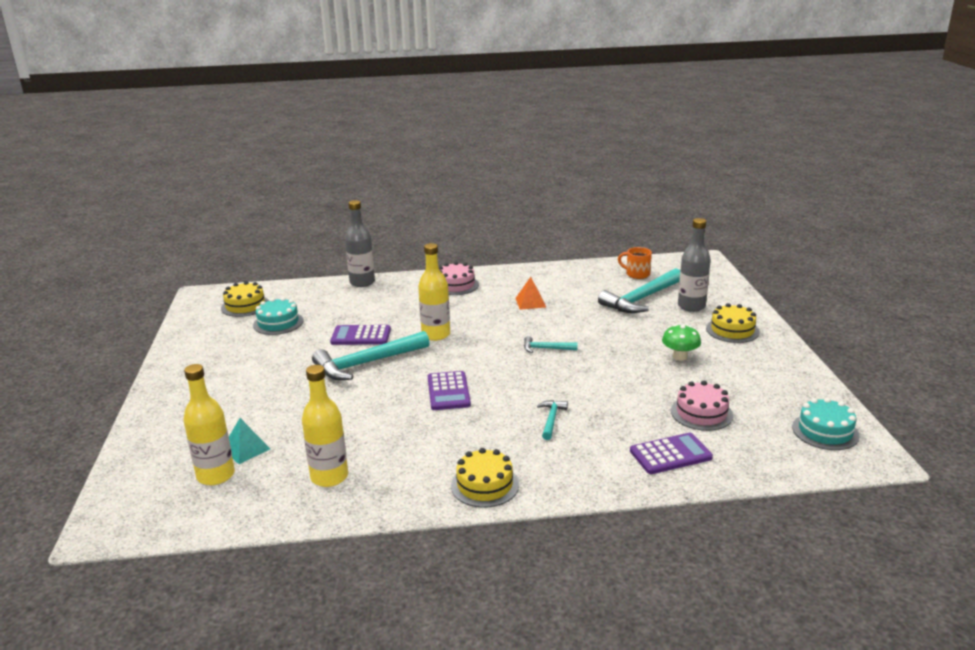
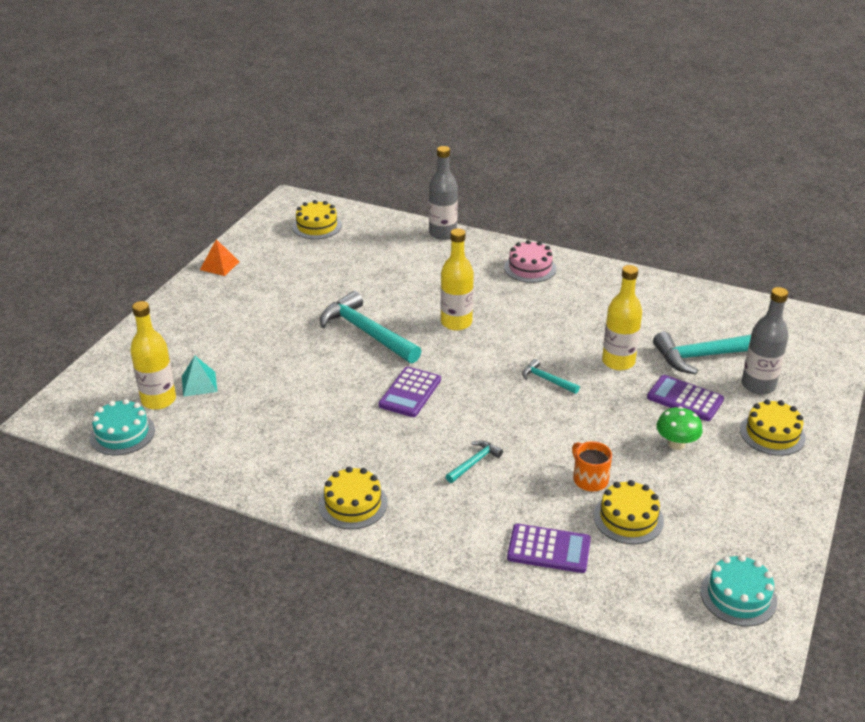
camera: 30 degrees right, 10 degrees up
(278, 323) = (329, 257): turquoise cake -> turquoise cake (122, 434)
(329, 477) = (239, 439): yellow bottle -> yellow bottle (618, 362)
(361, 336) = (387, 299): purple calculator -> purple calculator (685, 399)
(367, 363) = (367, 332): turquoise hammer -> turquoise hammer turned 45 degrees clockwise
(530, 302) = (585, 317): orange pyramid -> orange pyramid (219, 265)
(637, 274) = (739, 320): orange mug -> orange mug (589, 479)
(701, 413) = (628, 518): pink cake -> yellow cake

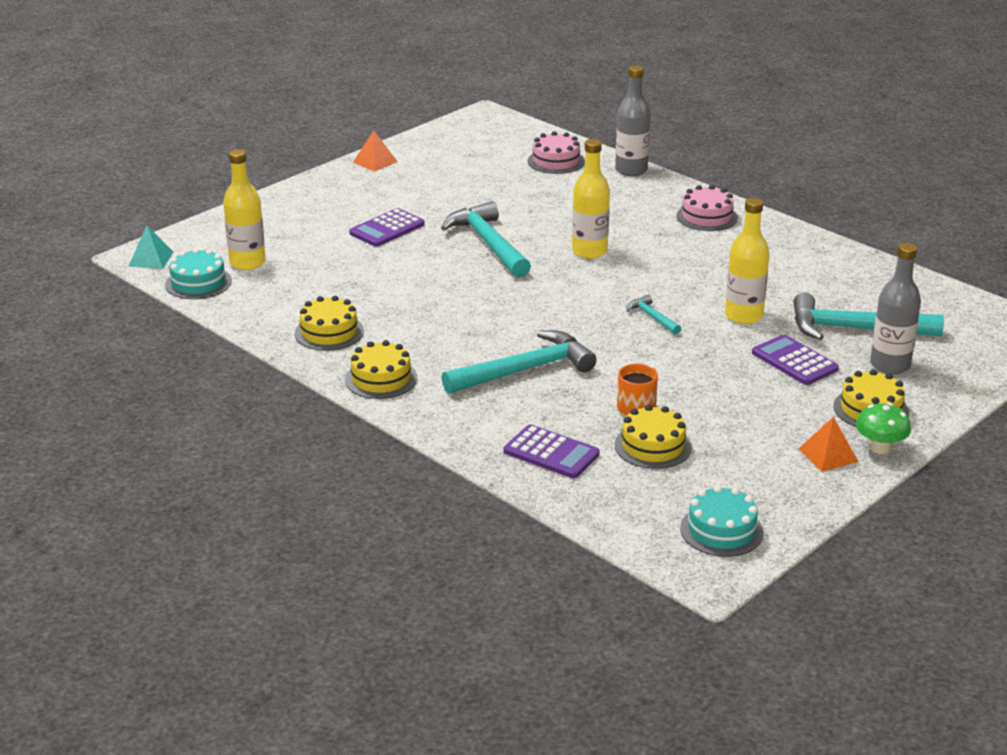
camera: 20 degrees right, 5 degrees down
(199, 384) = (294, 256): turquoise pyramid -> turquoise pyramid (151, 259)
(317, 226) = (498, 143): yellow cake -> yellow cake (329, 332)
(376, 236) = (556, 161): none -> pink cake
(410, 392) = (499, 301): purple calculator -> purple calculator (387, 229)
(474, 462) = (524, 370): turquoise hammer -> turquoise hammer, size x2.10
(676, 444) = (754, 397): green mushroom -> green mushroom (880, 448)
(770, 490) = (828, 455): none -> orange pyramid

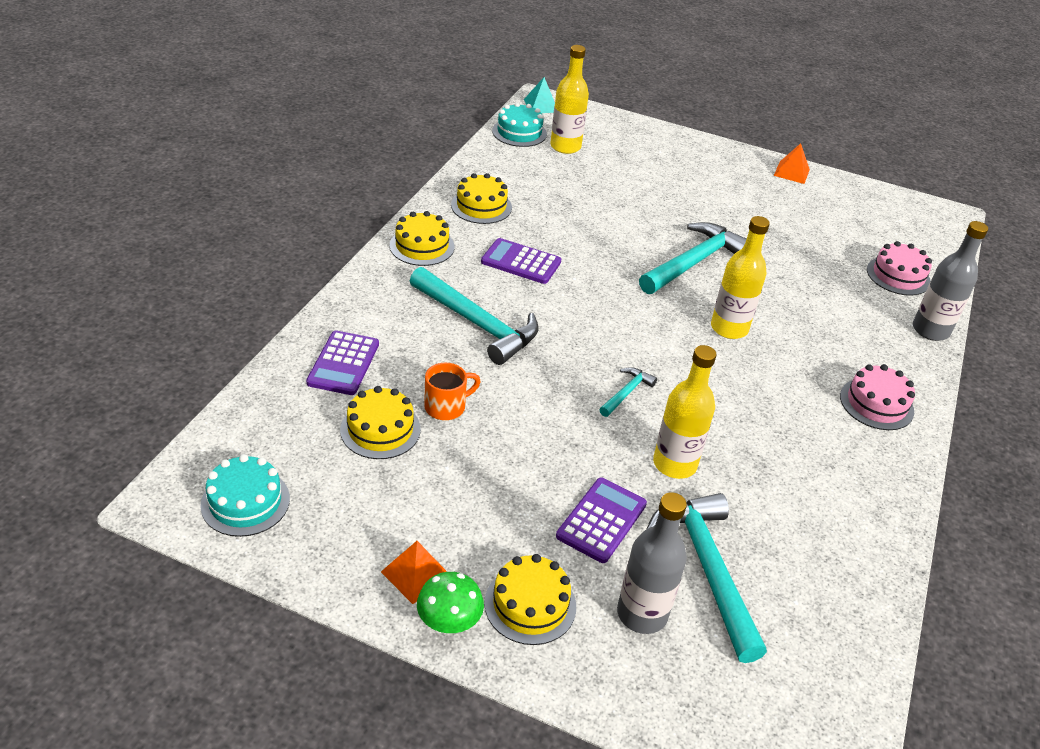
camera: 65 degrees right, 10 degrees up
(387, 229) = (675, 201): purple calculator -> purple calculator (521, 262)

